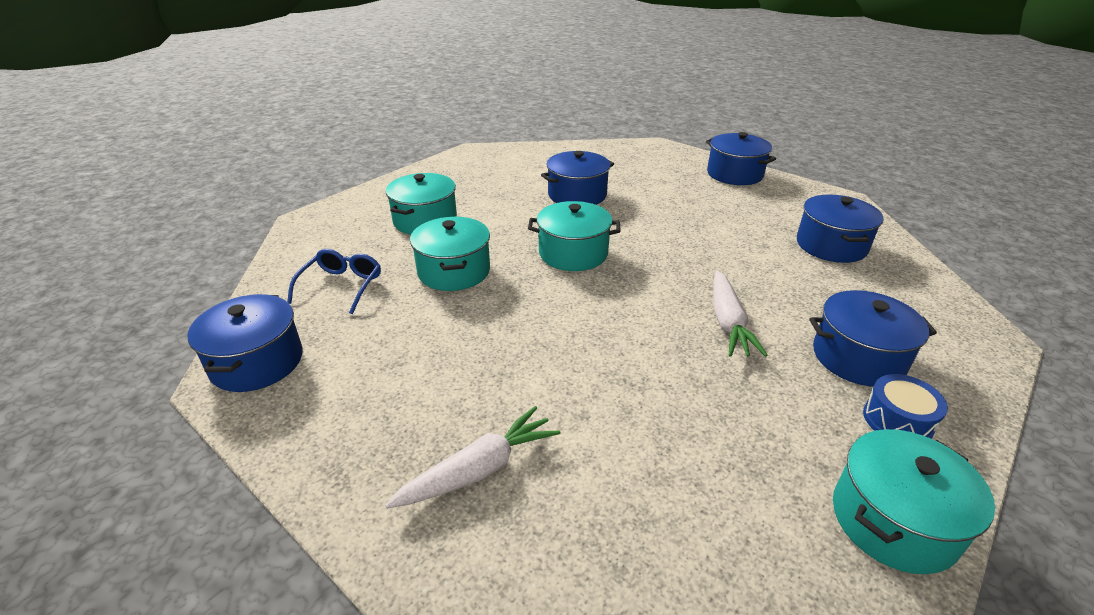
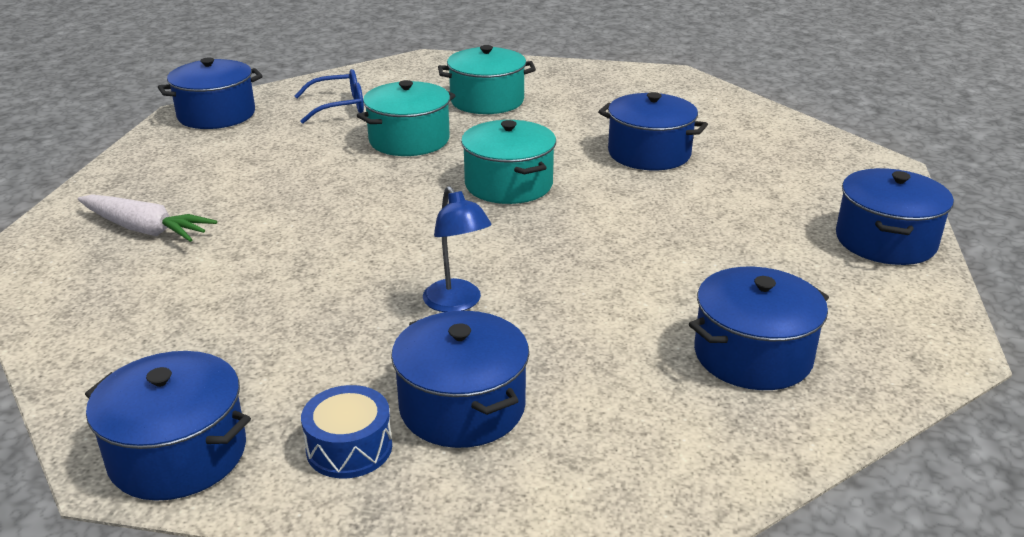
camera: 60 degrees right, 5 degrees down
(728, 322) = (457, 303): white carrot -> blue lamp
(893, 520) = (178, 454): turquoise pot -> blue pot

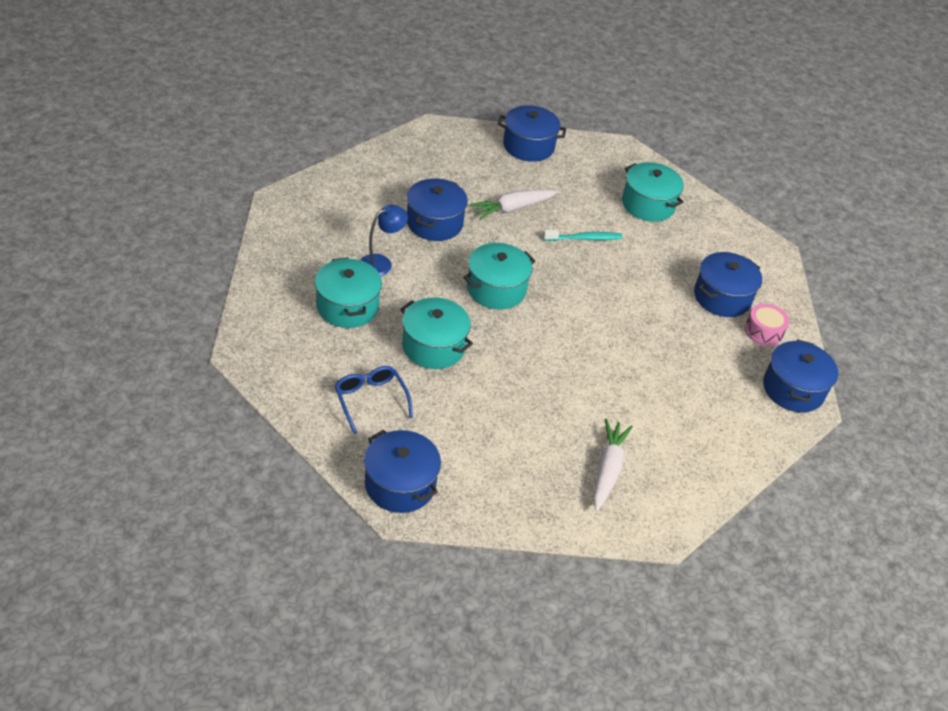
camera: 105 degrees left, 15 degrees up
(349, 448) = (763, 331): blue drum -> pink drum
(457, 303) = (641, 304): blue lamp -> blue lamp (381, 263)
(631, 268) = (584, 238): none -> turquoise toothbrush
(698, 211) = (512, 208): none -> white carrot
(752, 355) = (648, 204): blue pot -> turquoise pot

